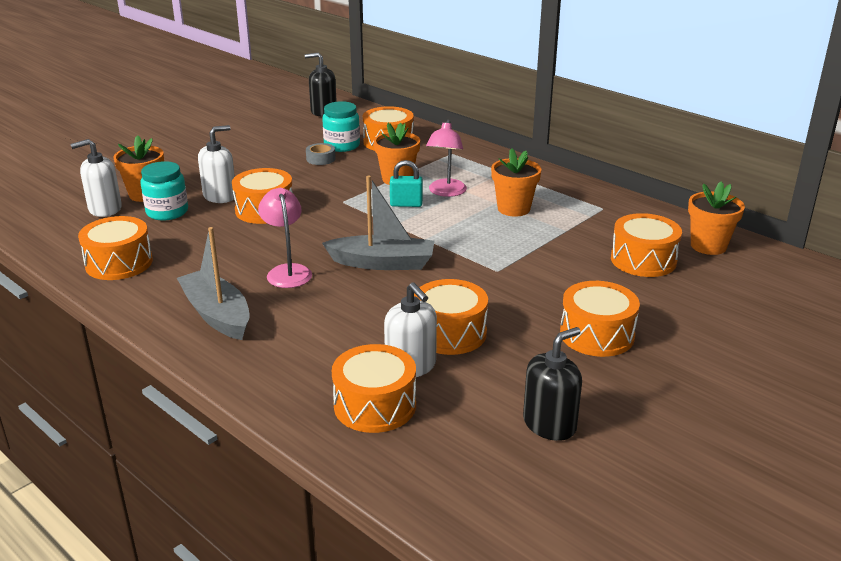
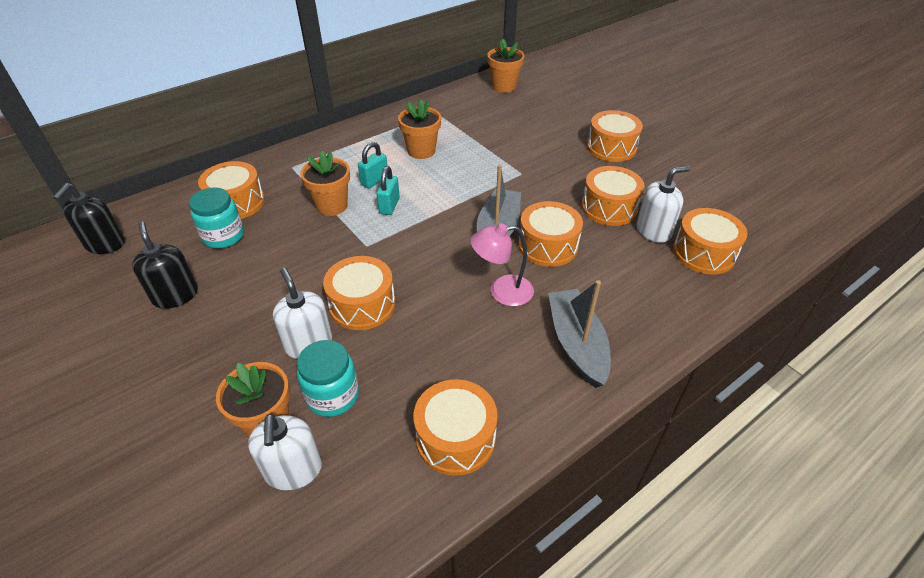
camera: 80 degrees left, 15 degrees up
(217, 314) = (576, 344): grey boat -> grey boat turned 105 degrees clockwise
(321, 159) = (250, 255): grey tape -> none
(446, 192) = (374, 181): pink lamp -> turquoise padlock
(549, 424) = (711, 182): black soap dispenser -> black soap dispenser (175, 295)
(643, 260) = (518, 112): orange drum -> orange drum (548, 246)

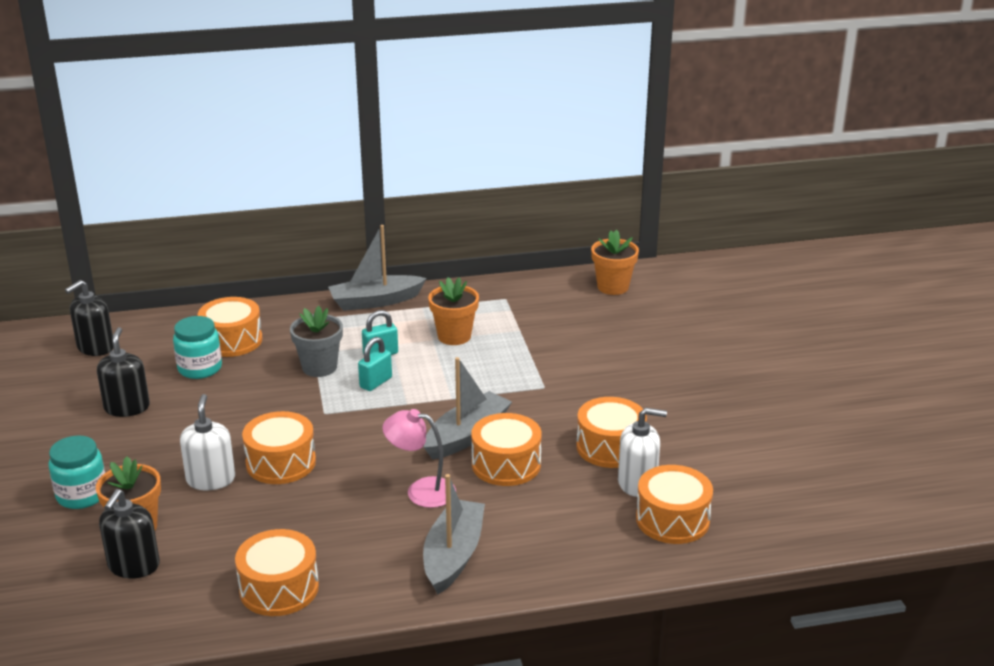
camera: 25 degrees right, 15 degrees down
(293, 470) = (133, 565): white soap dispenser -> black soap dispenser
(332, 206) = (319, 367): orange flower pot -> grey flower pot
(332, 395) = (202, 524): turquoise jar -> turquoise jar (82, 495)
(337, 138) = (375, 301): none -> grey boat
(611, 147) = (677, 386): orange drum -> none

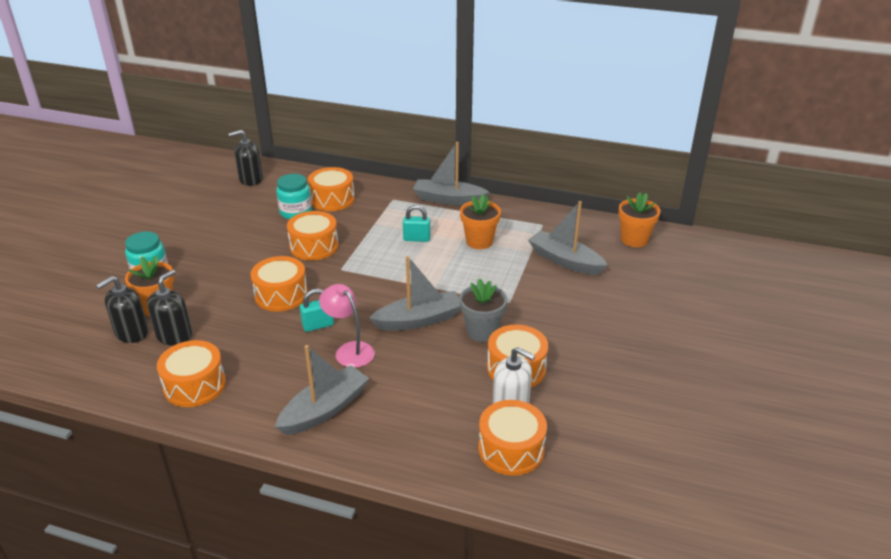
camera: 30 degrees right, 5 degrees up
(127, 407) = (230, 224): black soap dispenser -> black soap dispenser (174, 335)
(211, 479) = (229, 291): white soap dispenser -> none
(319, 367) = (368, 235): grey flower pot -> grey flower pot (482, 332)
(376, 382) = (394, 258): turquoise padlock -> turquoise padlock (318, 325)
(506, 464) = (426, 353): orange drum -> orange drum (314, 246)
(563, 329) = (565, 261): none -> grey boat

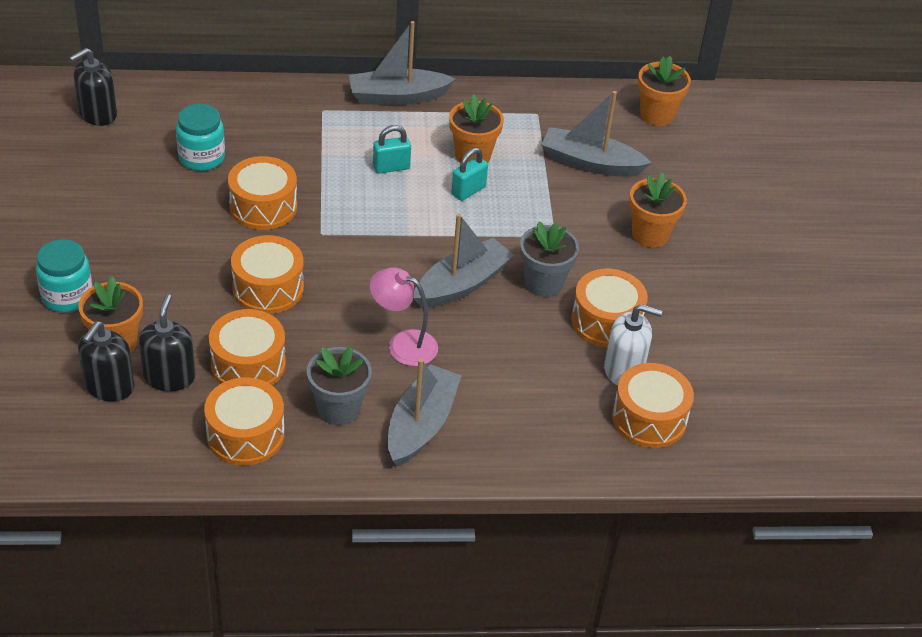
camera: 25 degrees left, 10 degrees up
(272, 383) = (338, 409): none -> grey flower pot
(318, 325) = (343, 320): turquoise padlock -> turquoise padlock (468, 191)
(332, 199) = (239, 126): orange drum -> orange drum (248, 364)
(586, 315) = (650, 234): none -> orange flower pot

